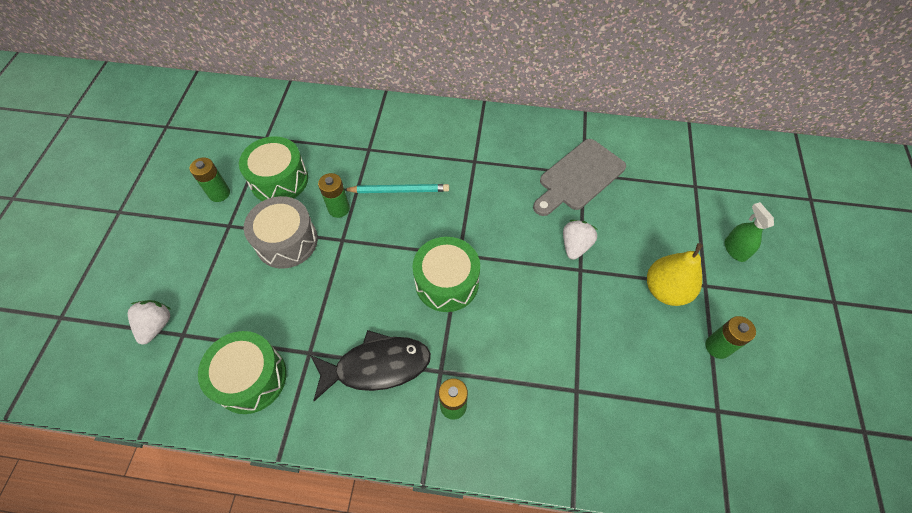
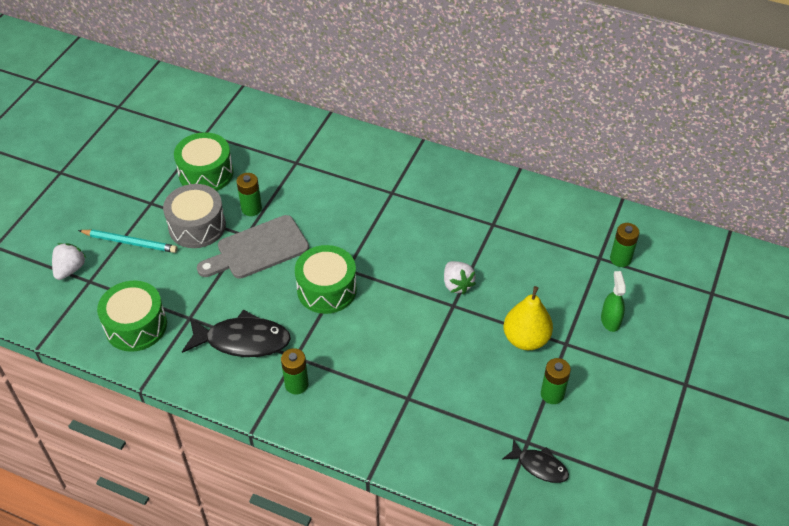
camera: 15 degrees right, 10 degrees down
(219, 193) = (150, 174): green battery -> green battery (620, 259)
(398, 191) = (311, 204): turquoise pencil -> turquoise pencil (130, 242)
(575, 246) = (457, 285): white strawberry -> white strawberry turned 120 degrees clockwise
(578, 177) = (486, 226): grey cutting board -> grey cutting board (258, 249)
(742, 437) = (539, 466): none -> black fish

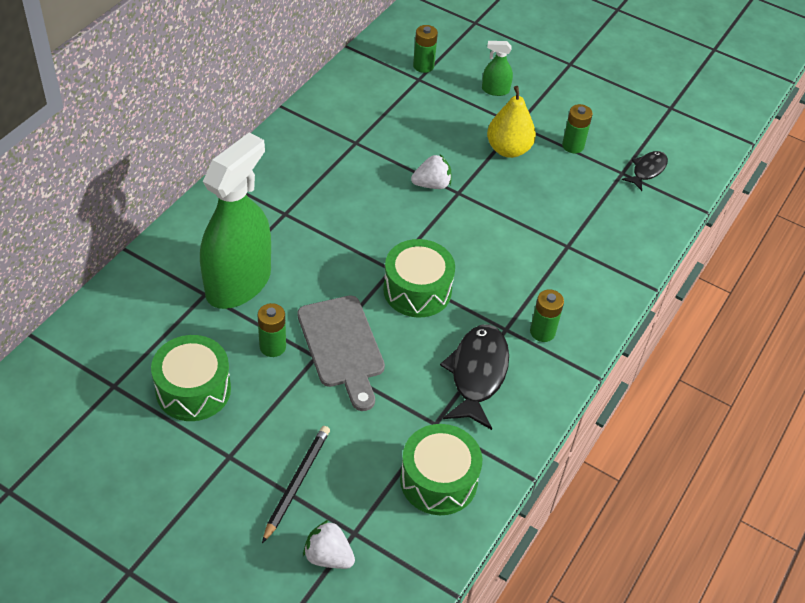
camera: 85 degrees left, 0 degrees up
(130, 242) = (297, 483): turquoise pencil -> black pencil
(197, 226) = (287, 406): grey drum -> none
(310, 178) = (238, 283): none -> green spray bottle

